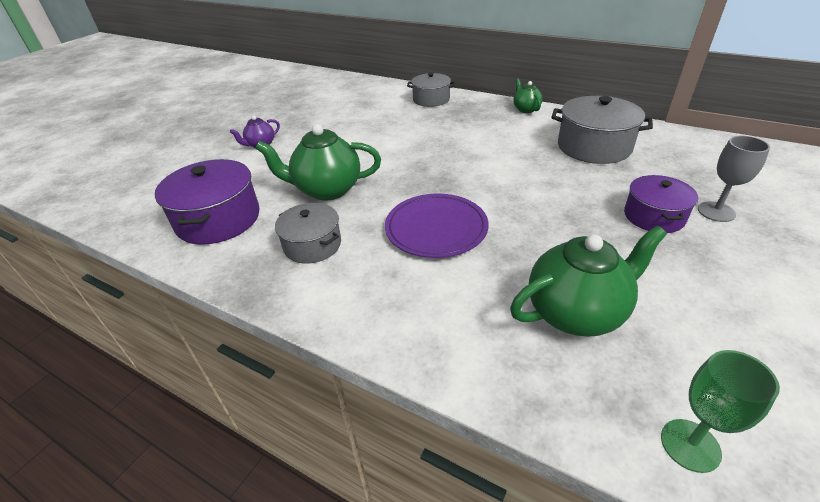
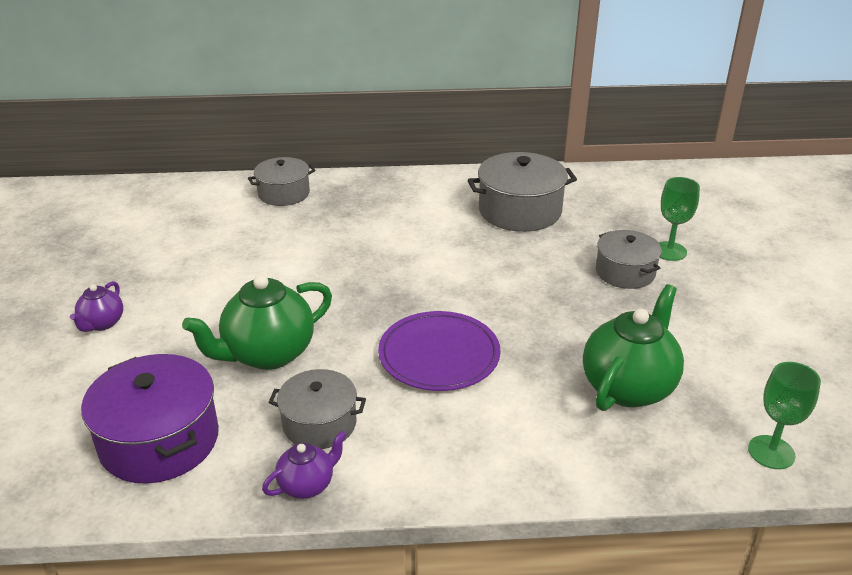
camera: 35 degrees left, 5 degrees down
(264, 282) = (307, 485): none -> purple teapot
(526, 109) = (412, 180): green teapot -> none
(654, 216) = (625, 272): purple pot -> grey pot
(716, 212) = (669, 251): grey goblet -> green goblet

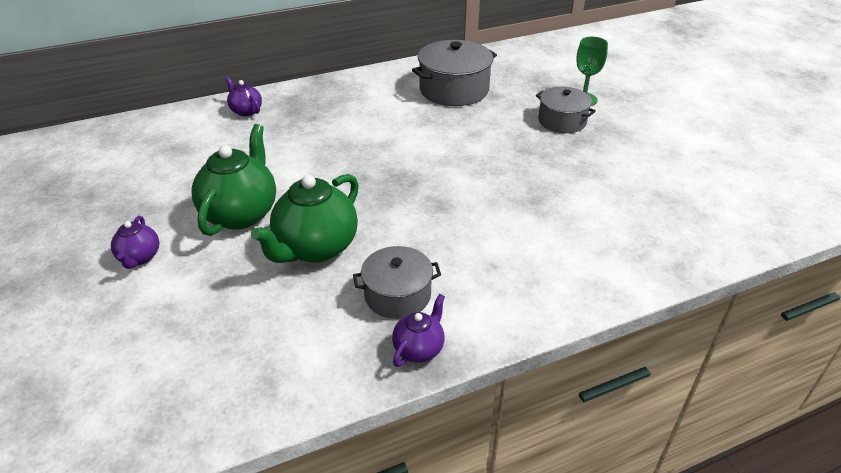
camera: 20 degrees left, 5 degrees up
(159, 440) = (261, 348): purple pot -> none
(284, 193) = (246, 111): grey pot -> purple teapot
(439, 355) = (461, 215): purple plate -> none
(628, 387) = (618, 205): green teapot -> green teapot (241, 213)
(771, 452) = (743, 229): green goblet -> none

